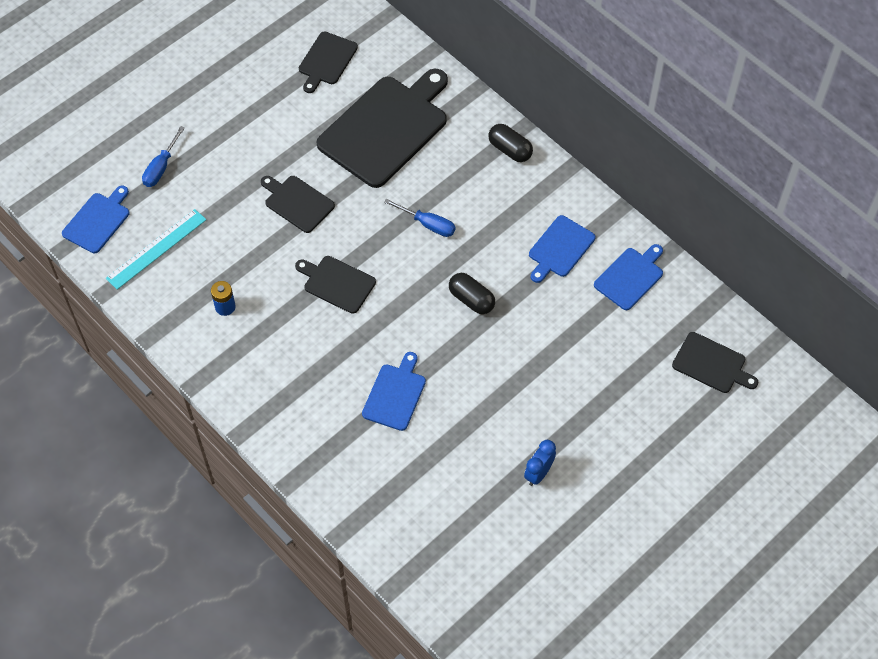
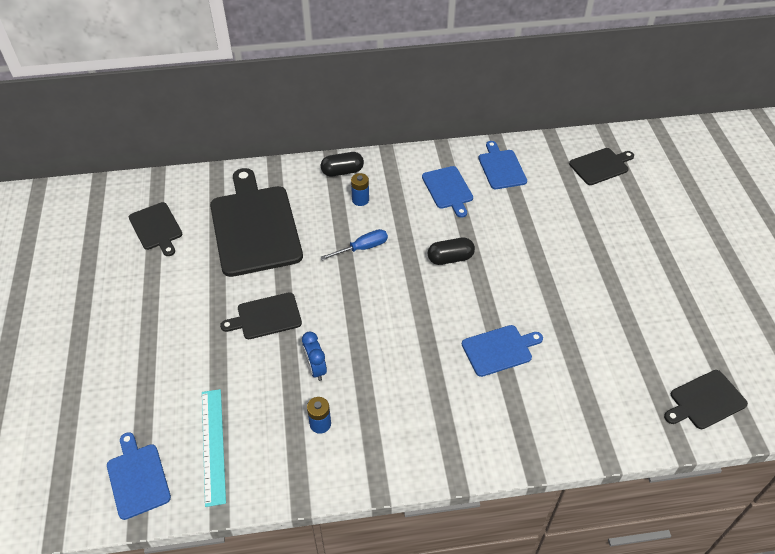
camera: 55 degrees left, 10 degrees down
(161, 168) = (134, 394): blue screwdriver -> none
(337, 283) = (365, 332): black cutting board -> black cutting board (705, 401)
(395, 394) = (499, 350): blue cutting board -> blue cutting board turned 105 degrees clockwise
(485, 186) = (360, 200): none -> blue battery
(538, 473) = (630, 300): blue clock -> blue clock (316, 369)

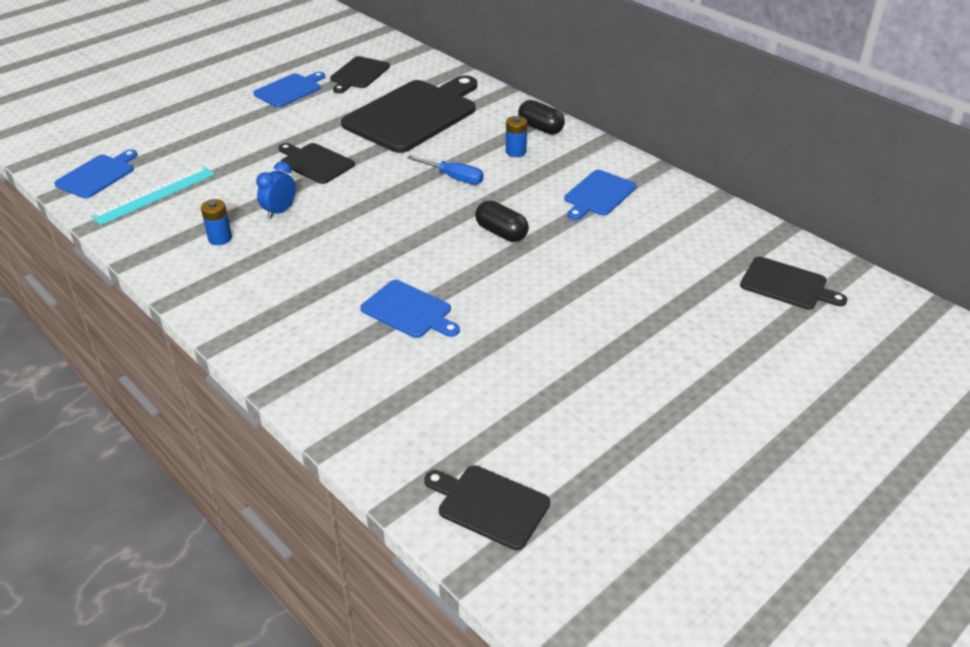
camera: 55 degrees right, 10 degrees down
(501, 168) = (679, 216): blue cutting board -> blue cutting board (289, 90)

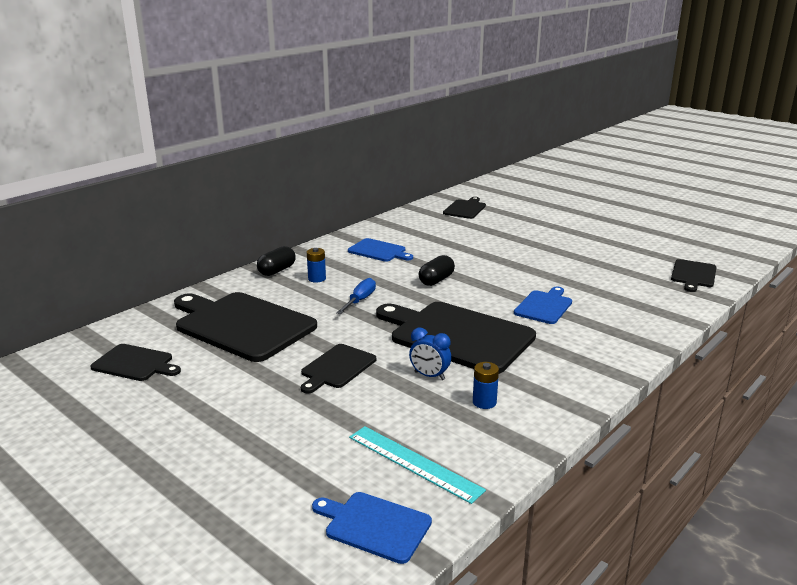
camera: 95 degrees left, 15 degrees down
(289, 90) = (161, 406): blue cutting board -> none
(353, 235) = (457, 336): none -> black cutting board

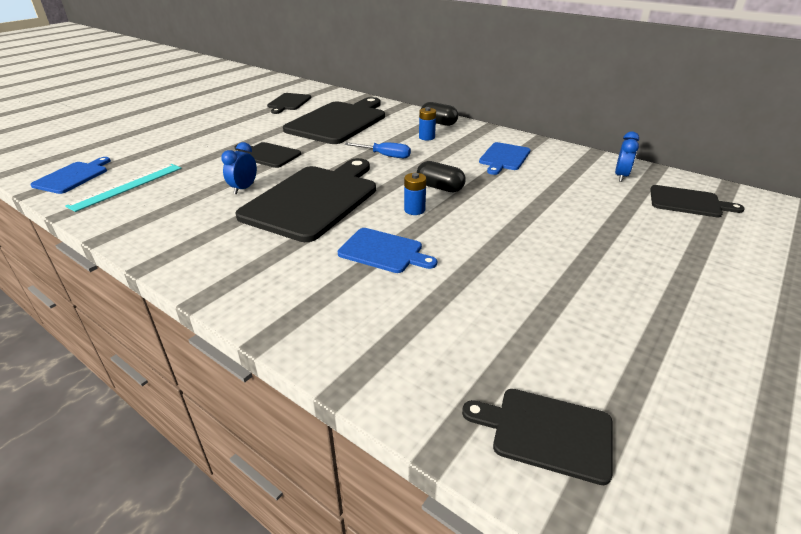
camera: 85 degrees right, 10 degrees up
(423, 219) = (621, 176): none -> blue clock
(484, 402) = (191, 212): blue battery -> blue battery (414, 210)

